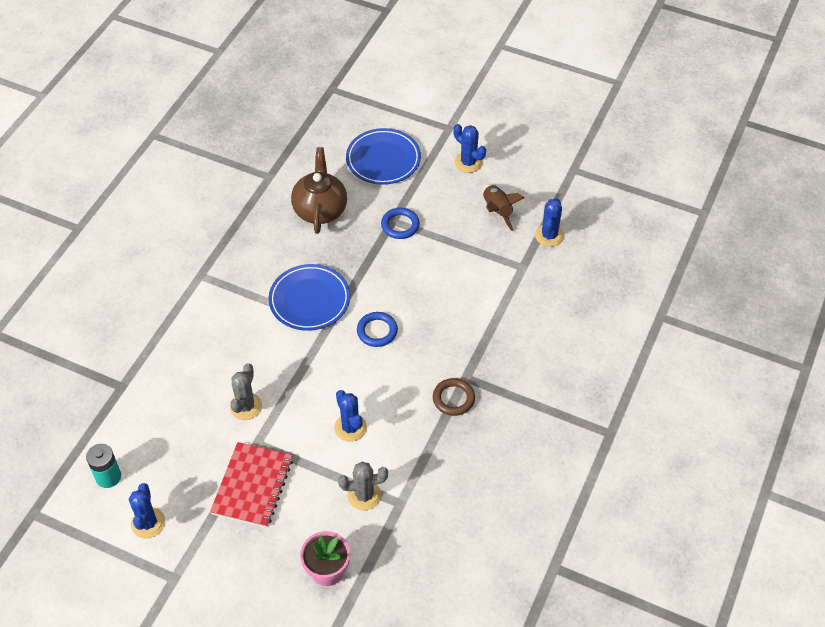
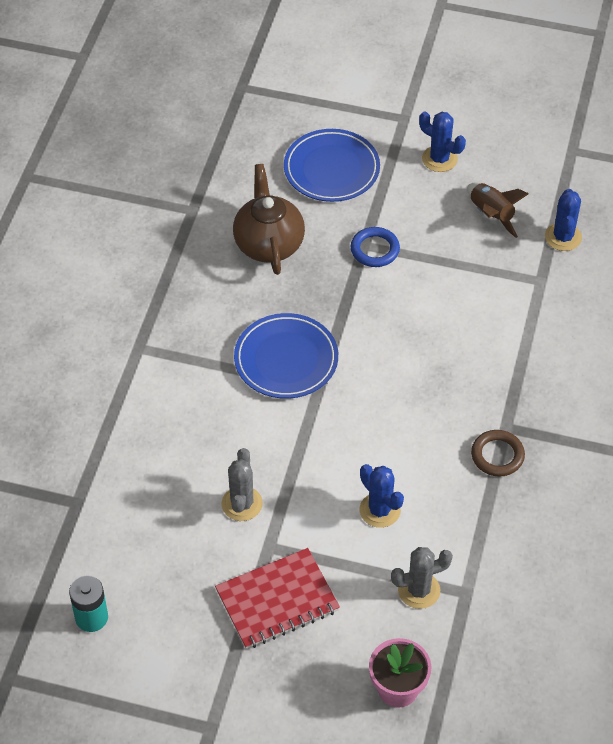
camera: 10 degrees left, 0 degrees up
(148, 523) = (158, 666): blue cactus -> none
(252, 486) = (277, 600): red notebook -> red notebook turned 60 degrees clockwise
(377, 331) = (381, 386): blue ring -> none

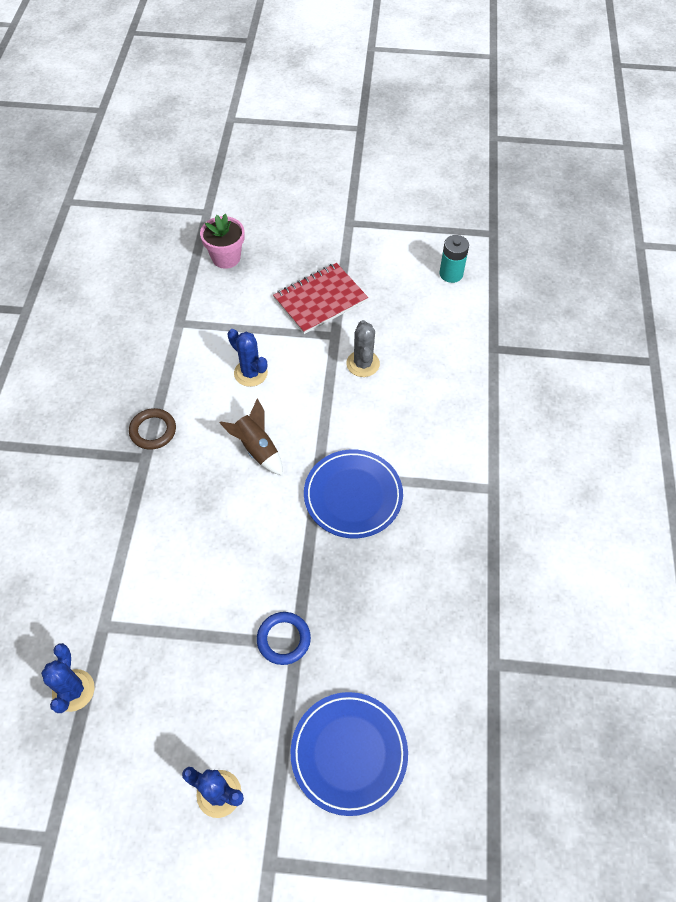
camera: 170 degrees right, 5 degrees up
(268, 244) = (399, 629): brown teapot -> none
(419, 590) = (215, 319): grey cactus -> none
(491, 215) = (155, 711): brown rocket -> brown rocket (257, 448)

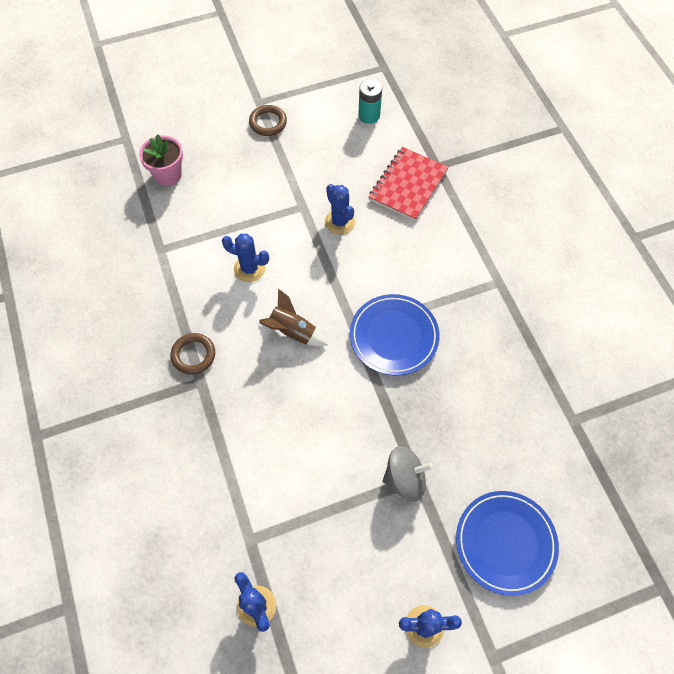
camera: 25 degrees left, 5 degrees up
(283, 639) = (405, 479): blue ring -> grey spinning top
(320, 300) = (273, 180): red notebook -> red notebook (408, 185)
(347, 245) = (268, 122): none -> brown ring
(363, 364) = (339, 222): grey cactus -> blue cactus

